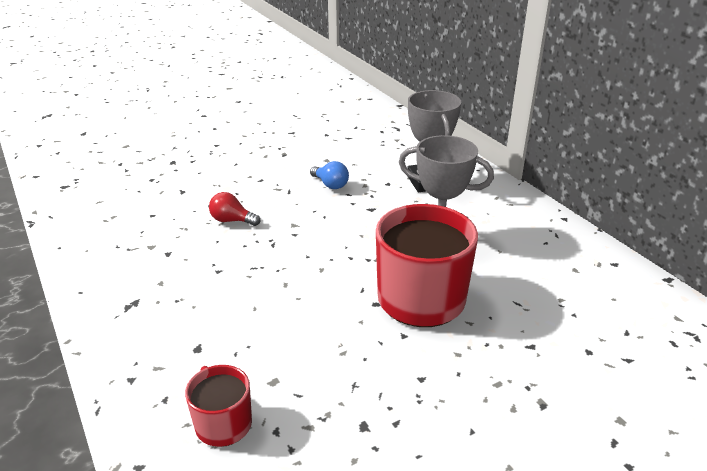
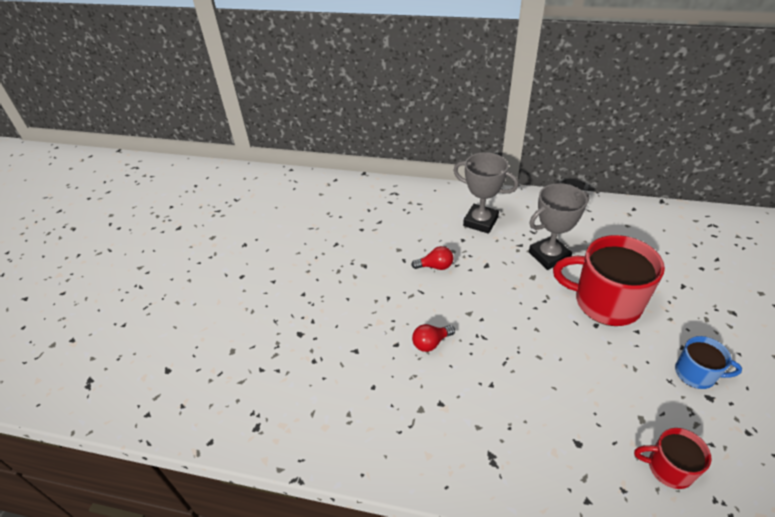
camera: 45 degrees left, 10 degrees up
(330, 185) = (435, 266): blue light bulb -> red light bulb
(389, 402) = (696, 374): none -> blue mug

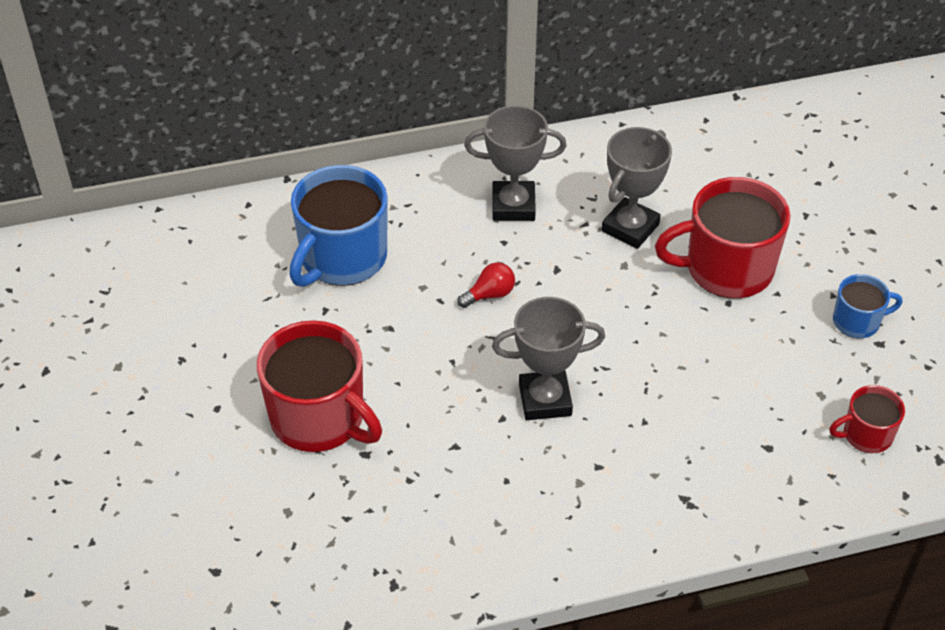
camera: 30 degrees left, 5 degrees up
(289, 302) = (319, 418): none -> red mug
(364, 220) = (342, 258): none -> blue mug
(431, 343) = (545, 400): red light bulb -> grey trophy

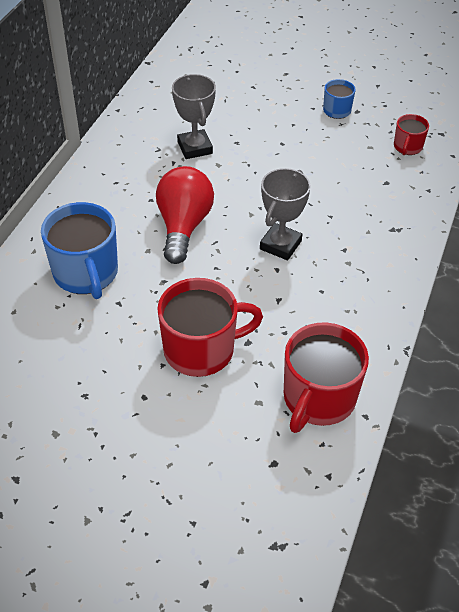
camera: 55 degrees left, 0 degrees up
(490, 294) = (183, 226): red light bulb -> red light bulb, size x2.31
(513, 206) = (128, 181): grey trophy -> none
(727, 269) = (259, 131): red mug -> red mug (318, 398)

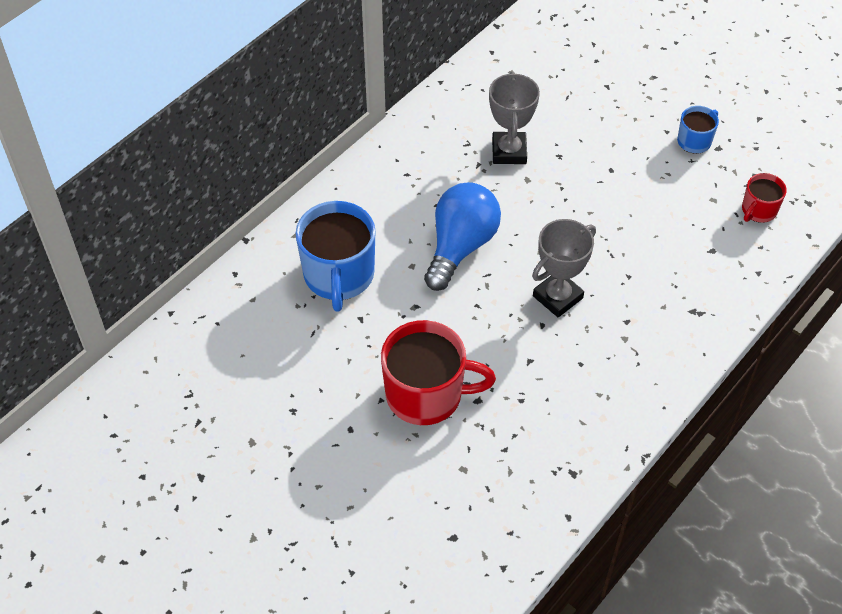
camera: 20 degrees right, 5 degrees up
(183, 226) = (460, 246): red light bulb -> blue light bulb
(318, 398) = (526, 483): red mug -> none

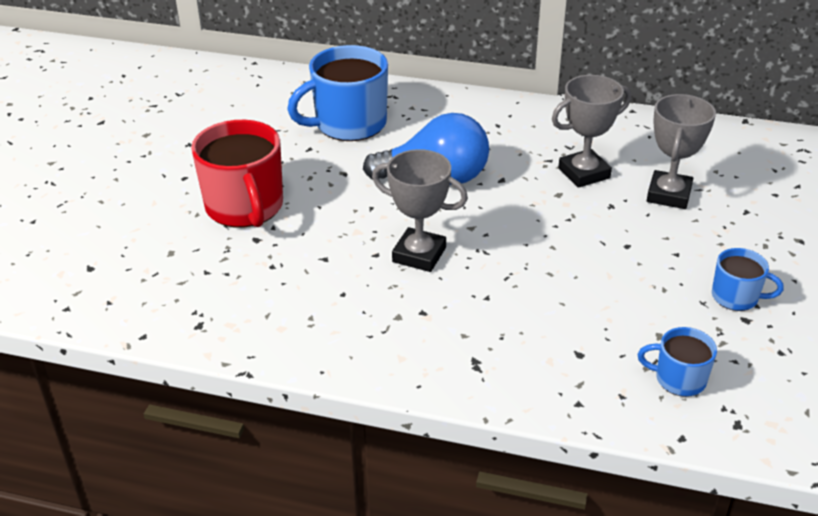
camera: 65 degrees right, 15 degrees down
(564, 117) = (669, 195): none -> grey trophy
(758, 210) = (679, 379): red mug -> blue mug

